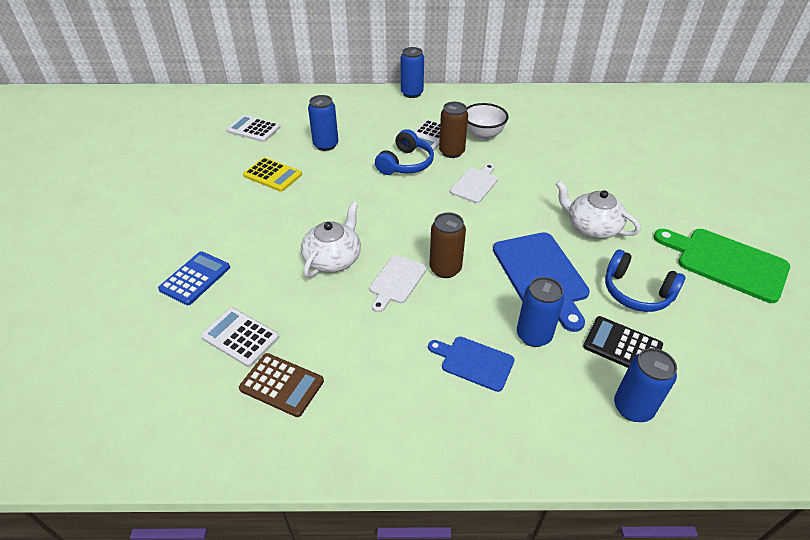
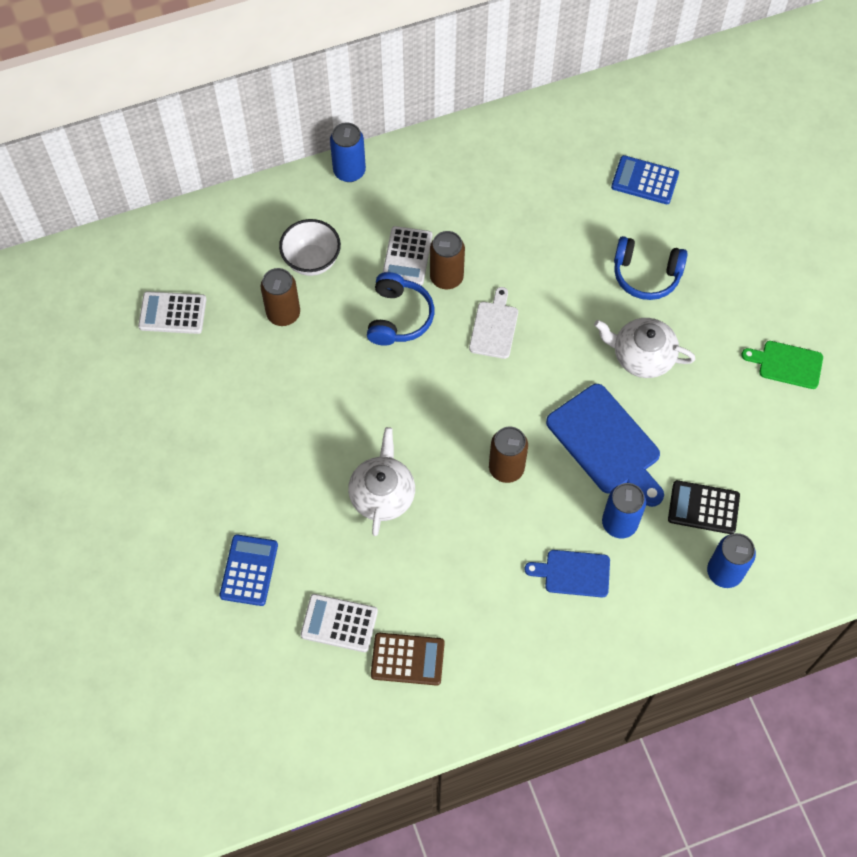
camera: 20 degrees left, 20 degrees up
(272, 175) = (245, 389): yellow calculator -> none
(326, 145) = (283, 314): blue can -> brown can
(396, 281) = (462, 502): white cutting board -> none
(483, 135) = (474, 232): white bowl -> white bowl (312, 261)
(622, 136) = (645, 180): none -> blue calculator
(636, 292) = (705, 435): blue headphones -> blue headphones (646, 275)
(726, 263) = (787, 364): green cutting board -> green cutting board, size x0.59

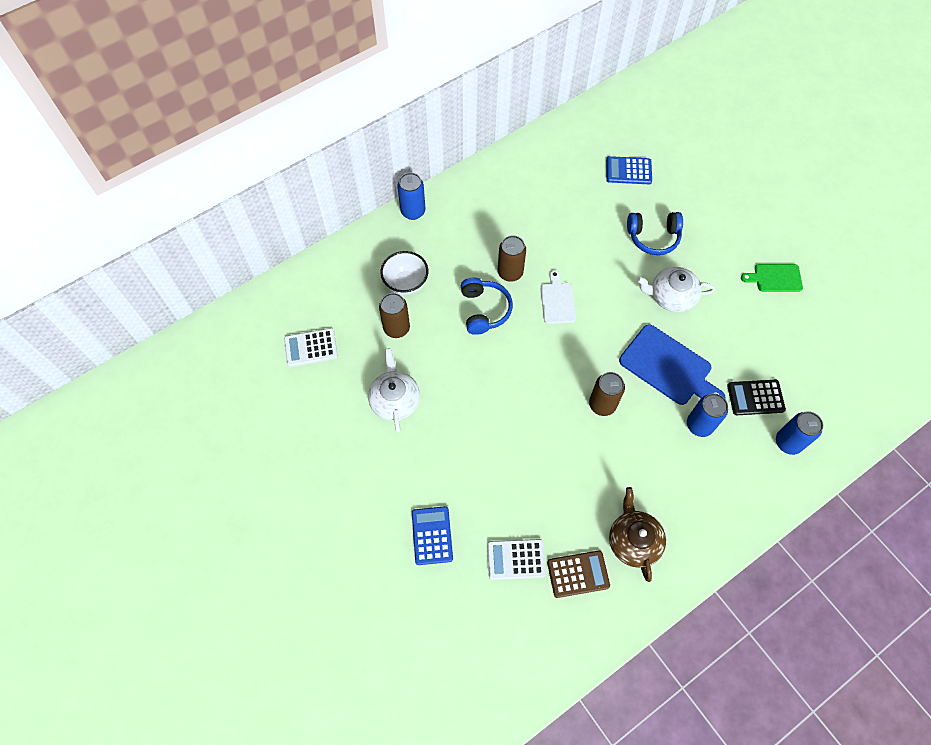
camera: 15 degrees left, 0 degrees up
(382, 494) = (516, 448): white teapot -> white teapot (395, 400)
(407, 256) = (476, 264): white calculator -> none
(488, 638) = (633, 540): none -> brown teapot
(573, 573) = (679, 472): blue cutting board -> none

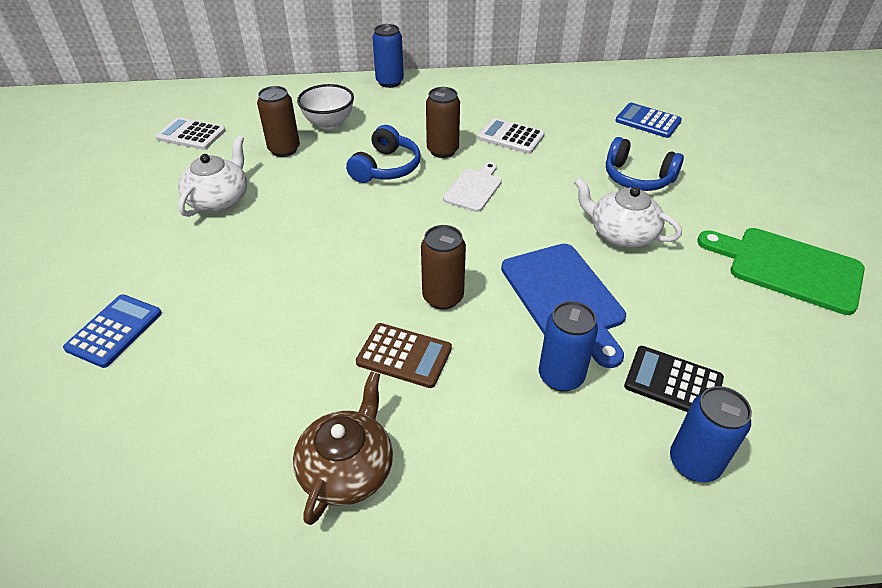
camera: 30 degrees right, 20 degrees down
(516, 559) = (176, 406): white calculator -> white calculator (511, 137)
(578, 574) = (233, 468): brown calculator -> brown calculator (404, 355)
(775, 278) = (788, 268): green cutting board -> green cutting board, size x1.71

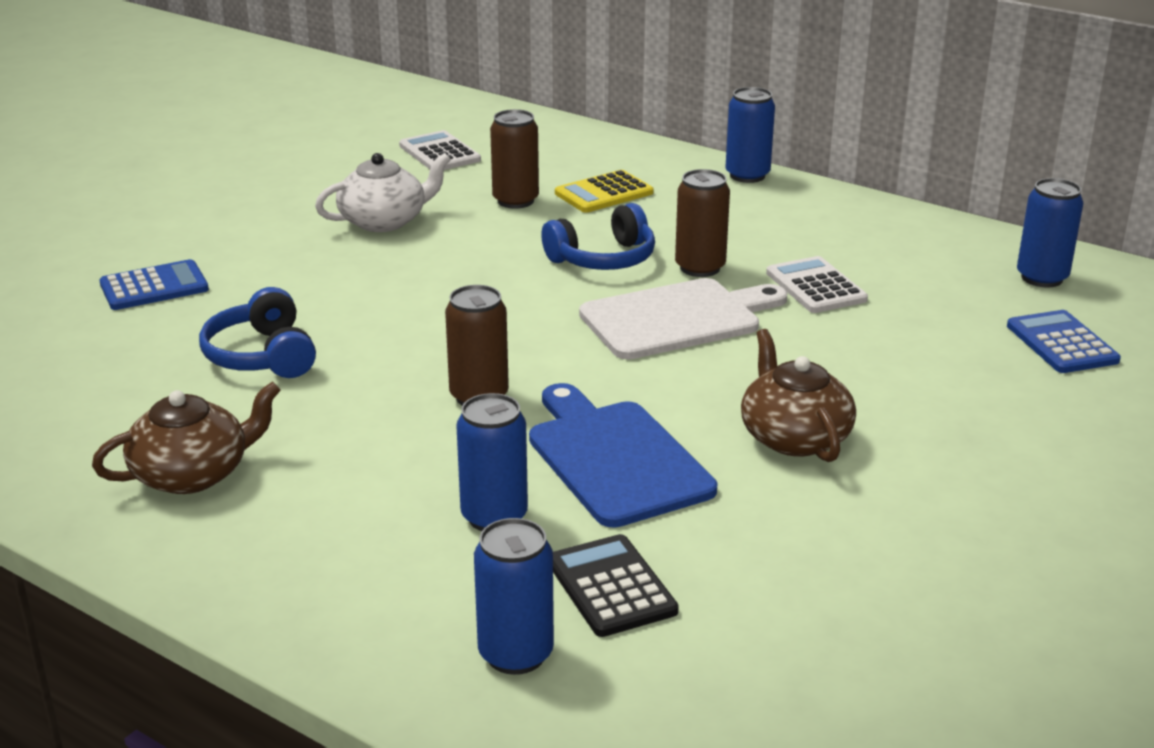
camera: 40 degrees right, 15 degrees down
(329, 123) = (604, 193): white bowl -> yellow calculator
(404, 355) = (366, 423): brown calculator -> none
(474, 188) = (677, 318): white cutting board -> white cutting board, size x1.71
(564, 297) = (614, 459): blue cutting board -> blue cutting board turned 135 degrees clockwise
(594, 88) = (1042, 278): none -> blue can
(621, 233) = (794, 437): white teapot -> brown teapot
(637, 178) = (924, 395): blue headphones -> blue headphones (262, 356)
(788, 268) = (977, 574): green cutting board -> none

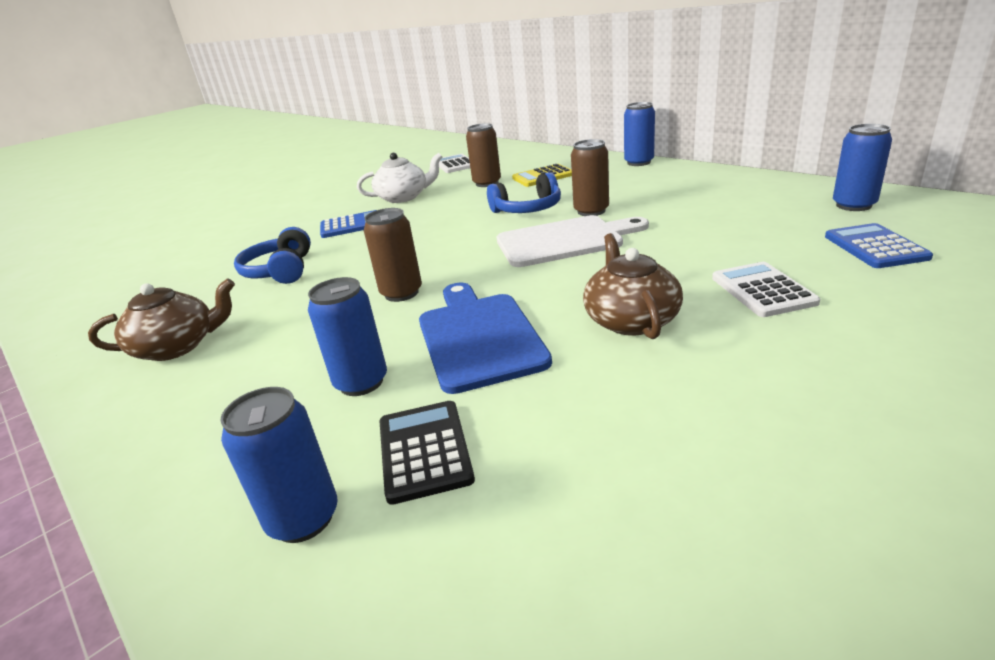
camera: 15 degrees right, 0 degrees up
(154, 287) = (250, 236): blue calculator -> blue calculator (351, 225)
(815, 286) = (672, 218): white calculator -> white calculator (762, 290)

